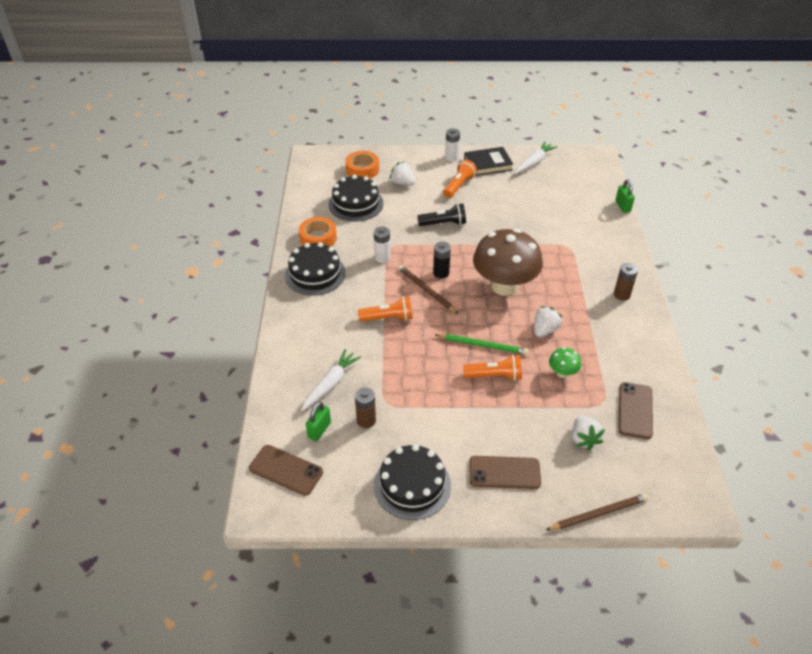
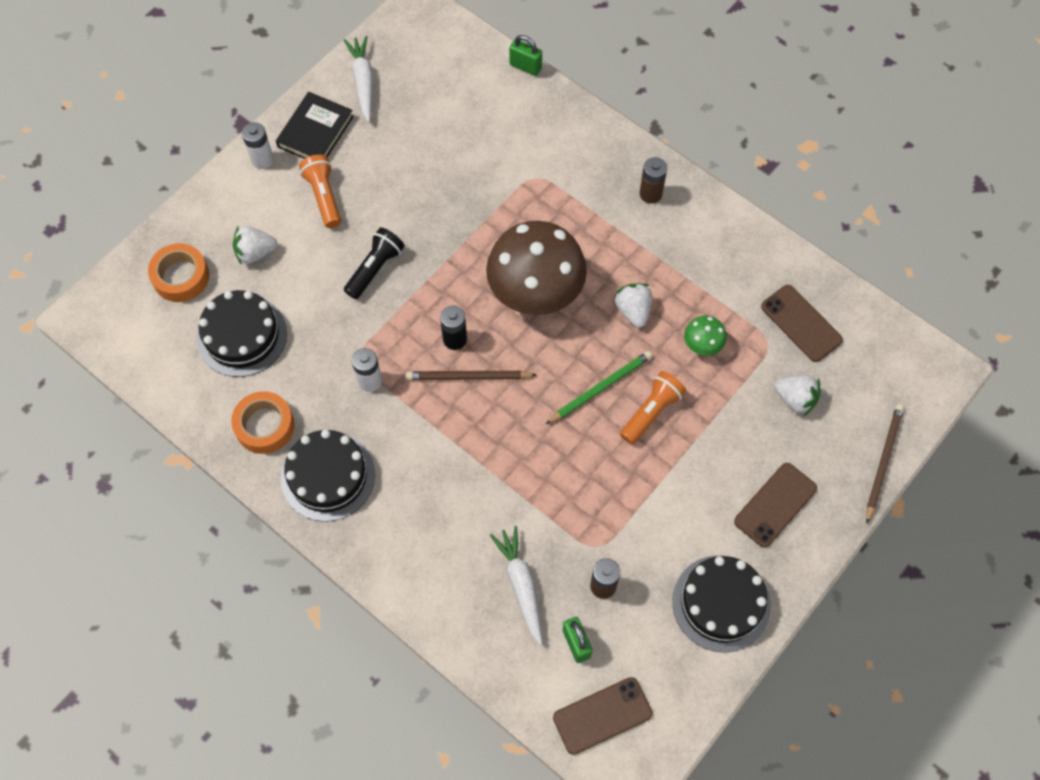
camera: 50 degrees left, 20 degrees up
(388, 318) = (475, 451): orange flashlight -> none

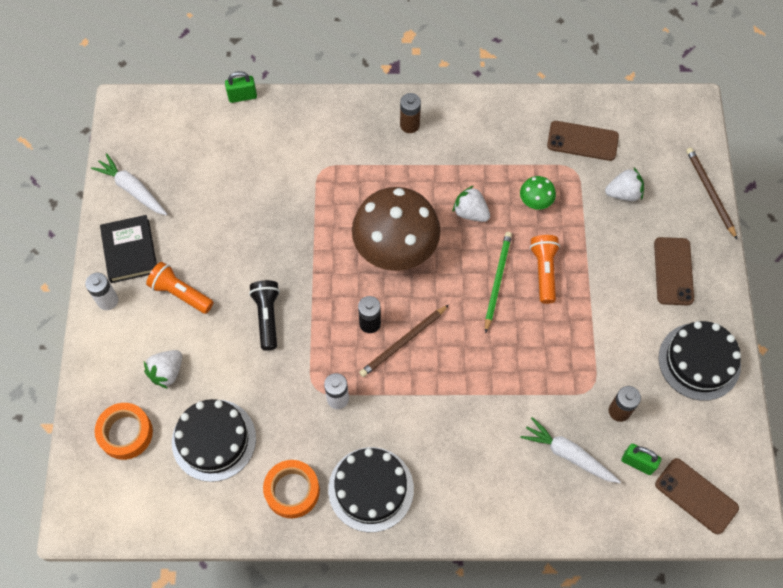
camera: 40 degrees left, 0 degrees up
(602, 716) = (696, 496): brown phone -> brown phone turned 75 degrees counterclockwise

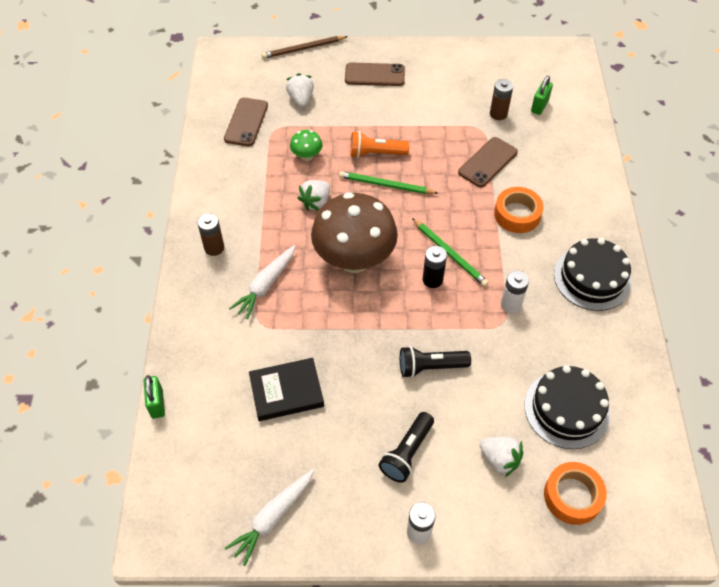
camera: 90 degrees left, 10 degrees down
(129, 251) = (355, 513): black book -> black book (286, 391)
(180, 293) = (407, 453): orange flashlight -> black flashlight
(292, 491) = (605, 339): orange tape -> orange tape (517, 214)
(403, 342) = (450, 254): brown pencil -> green pencil
(568, 454) = (539, 146): white carrot -> white carrot (265, 286)
(696, 496) = (559, 76): brown phone -> brown phone (487, 162)
(699, 361) = (452, 66): black cake -> none

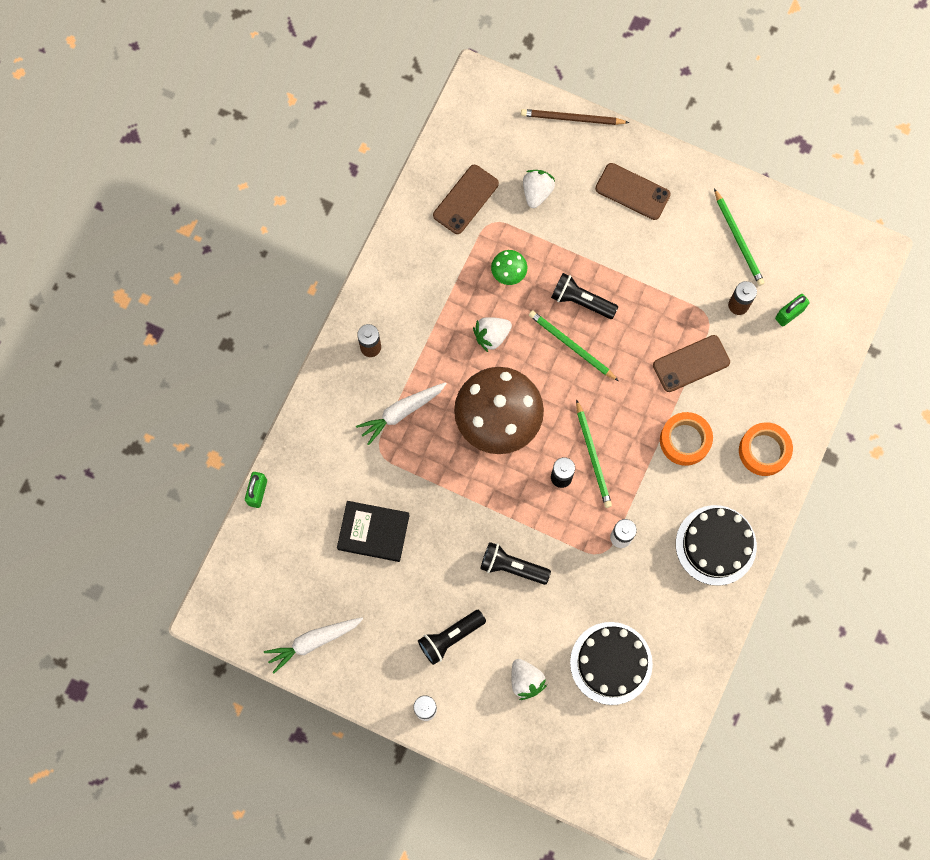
camera: 25 degrees right, 20 degrees up
(376, 153) = (581, 301): orange flashlight -> black flashlight
(471, 76) = (738, 239): none -> green pencil
(572, 496) = (569, 740): orange tape -> orange tape (764, 451)

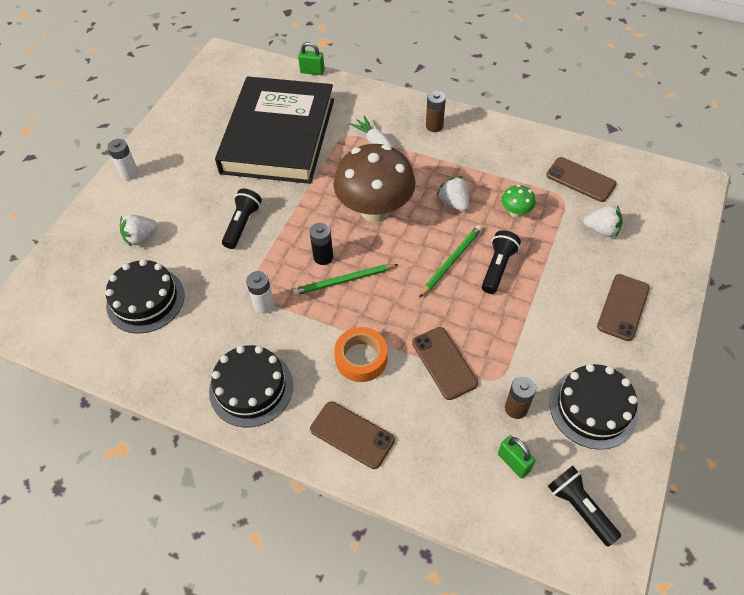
camera: 90 degrees right, 20 degrees down
(313, 642) = (194, 107): white carrot -> none
(373, 532) = (278, 135): black book -> black book, size x2.28
(450, 637) = (186, 186): black flashlight -> black flashlight (579, 508)
(572, 118) = (687, 255): brown pencil -> none
(738, 239) = (593, 408): green pencil -> black cake
(764, 451) = (352, 435): orange tape -> brown phone

